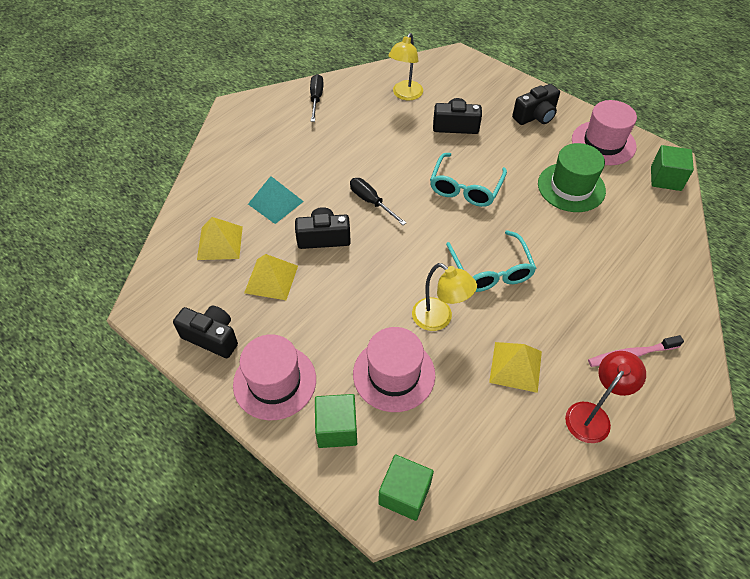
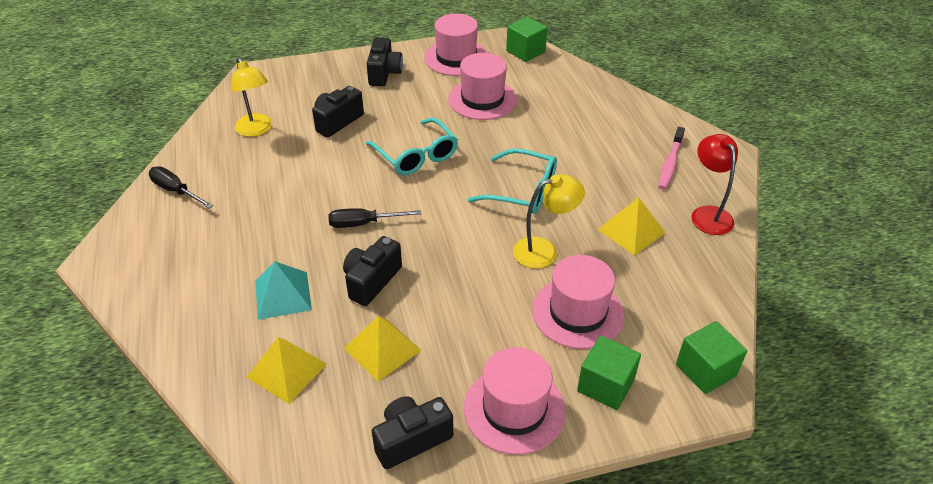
camera: 55 degrees left, 10 degrees down
(571, 187) = (482, 99): green hat -> pink hat

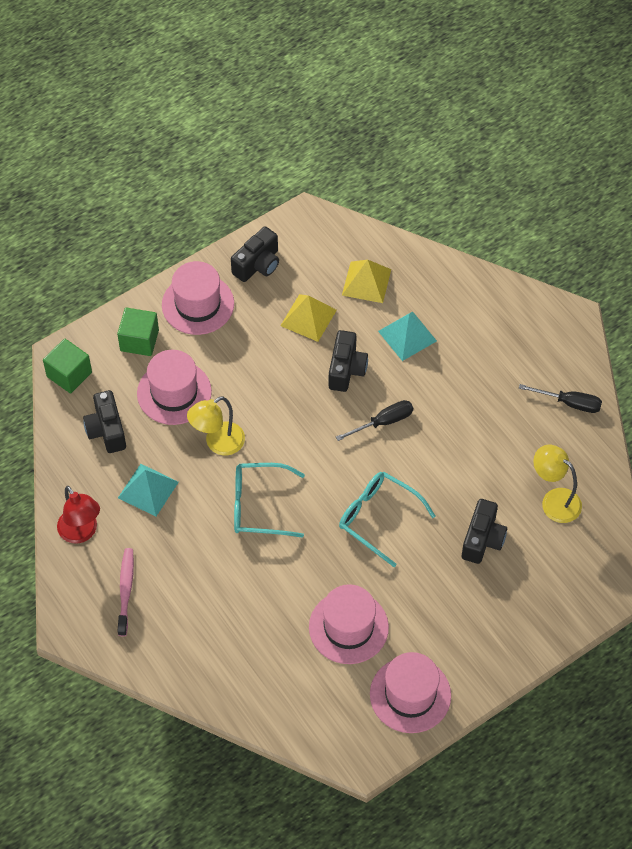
camera: 160 degrees right, 15 degrees up
(384, 73) = (478, 636): black camera -> black camera (106, 430)
(525, 51) = (332, 737): green cube -> none
(631, 231) = (148, 489): yellow pyramid -> turquoise pyramid

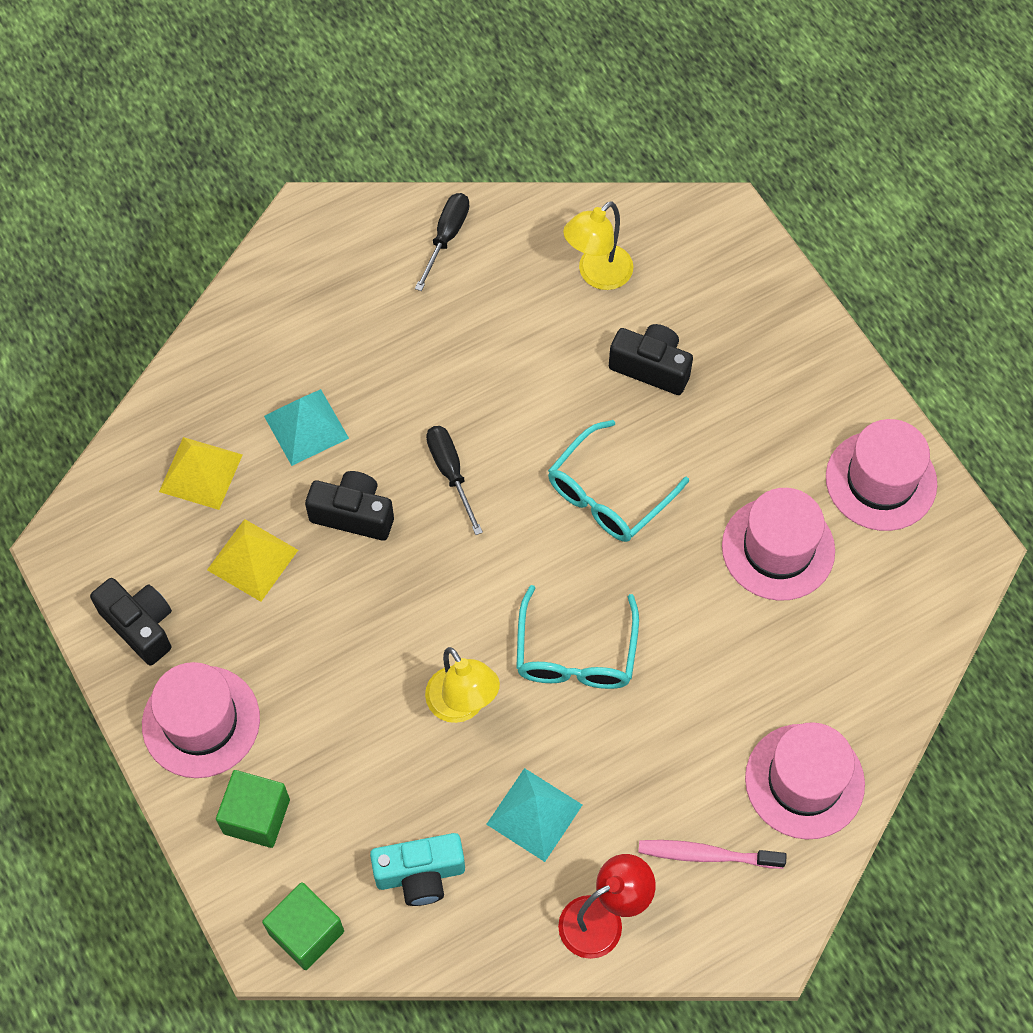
camera: 85 degrees left, 5 degrees up
(106, 430) = (420, 874): black camera -> turquoise camera
(174, 392) = (363, 766): pink hat -> pink hat (804, 781)

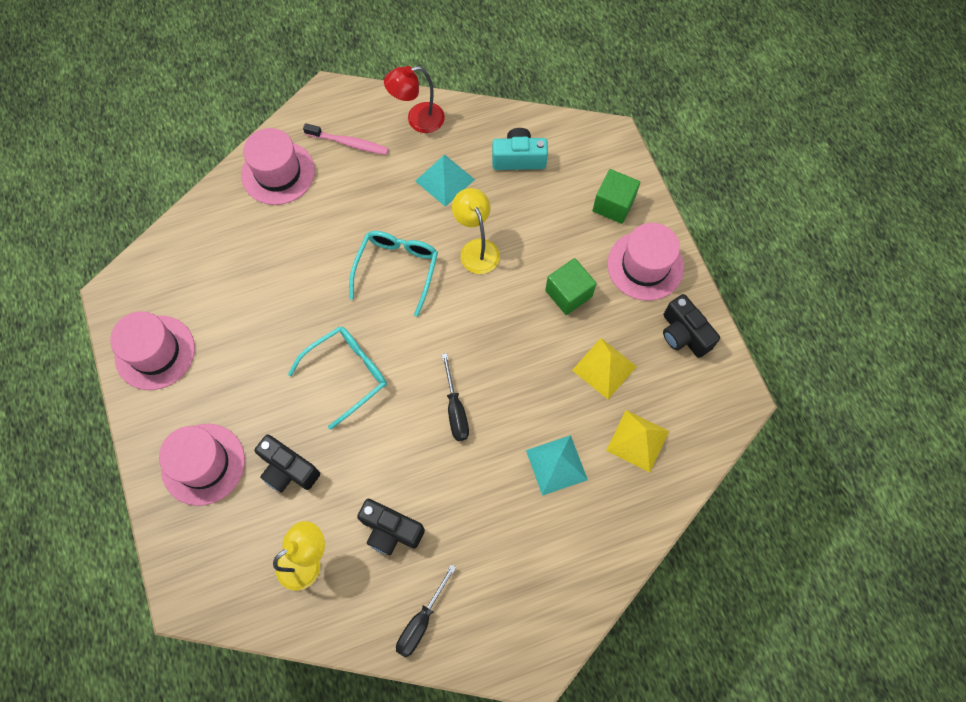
camera: 170 degrees left, 5 degrees up
(306, 932) = (589, 139): green cube -> green cube (568, 294)
(353, 514) = (529, 389): black camera -> black camera (391, 530)
(778, 548) = (243, 316): pink hat -> pink hat (203, 464)

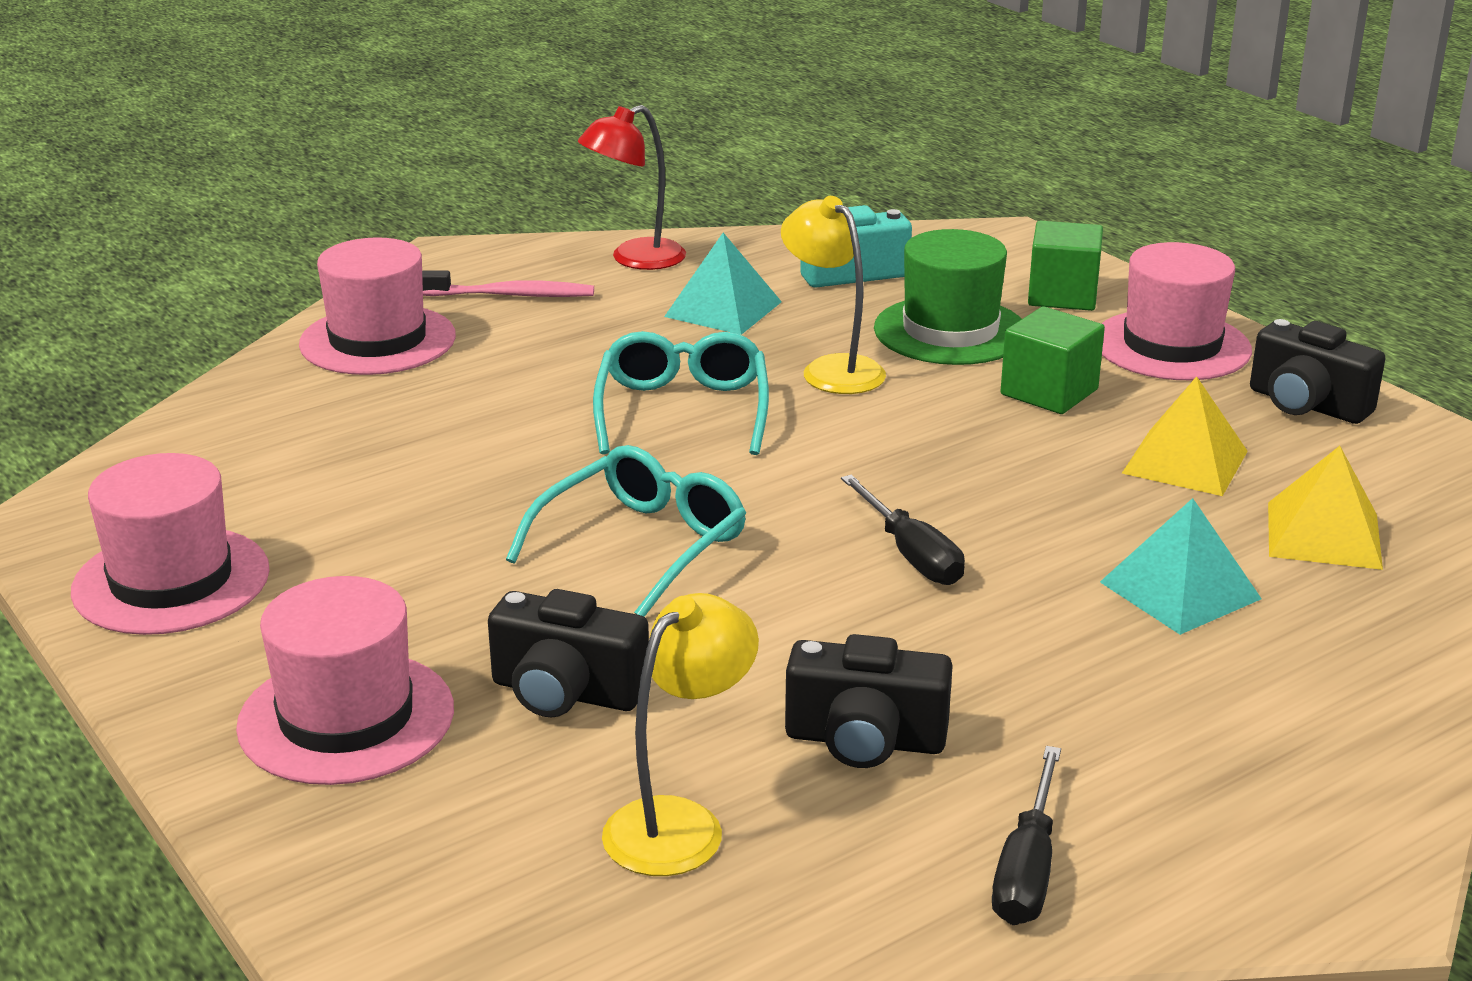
camera: 15 degrees left, 40 degrees down
(545, 226) = (950, 331): none -> green hat

